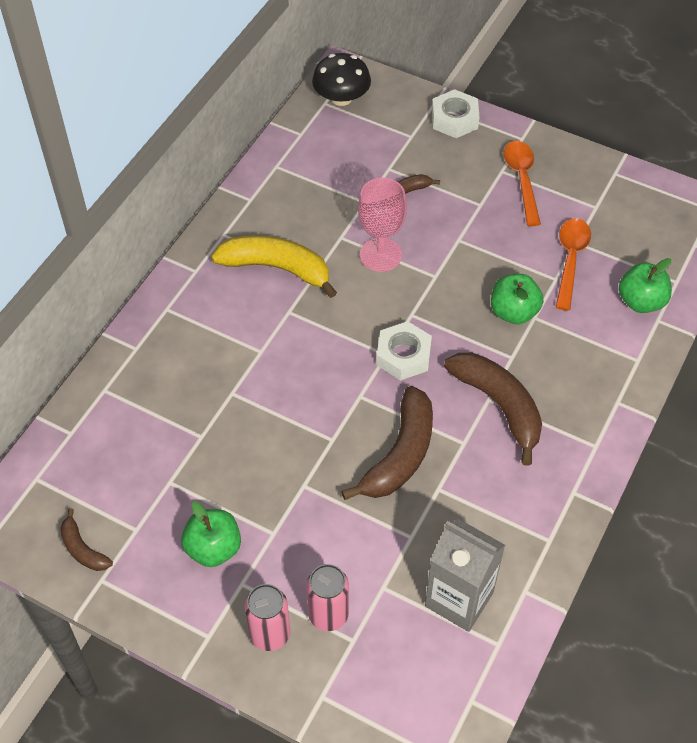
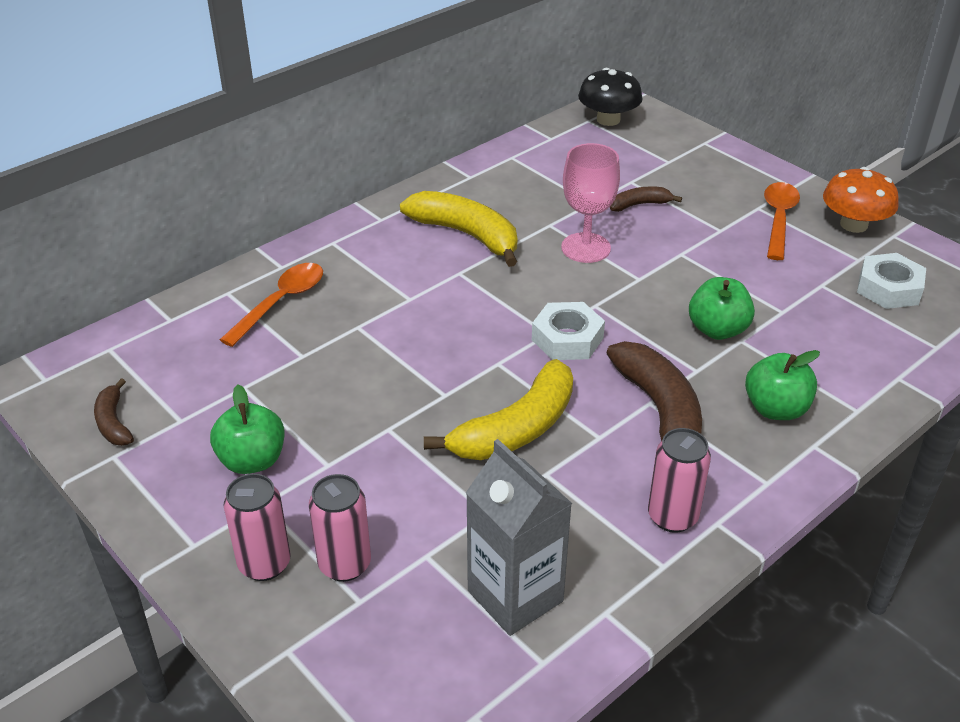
camera: 20 degrees right, 15 degrees down
(400, 455) = (516, 429): brown banana -> yellow banana
(454, 119) = (723, 157): white nut -> white nut (888, 288)
(541, 497) = (672, 517): none -> pink can
(570, 260) = (807, 299): orange spoon -> orange spoon (280, 303)
(581, 170) = (853, 225): none -> orange mushroom
(641, 301) = (882, 355): green apple -> green apple (775, 409)

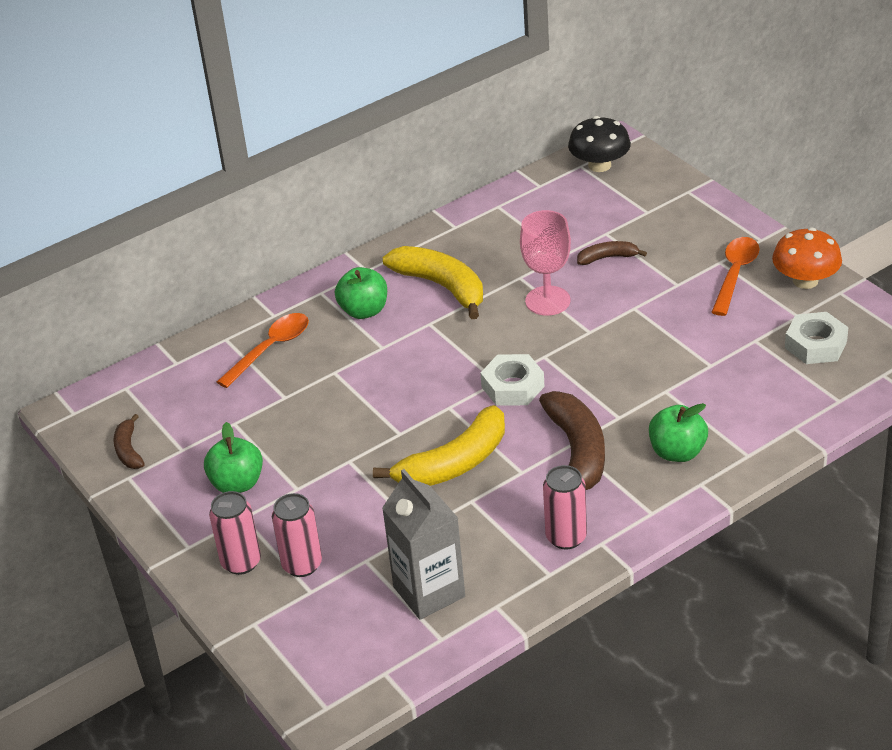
camera: 10 degrees right, 0 degrees up
(717, 330) = (647, 381): green apple -> green apple (364, 311)

